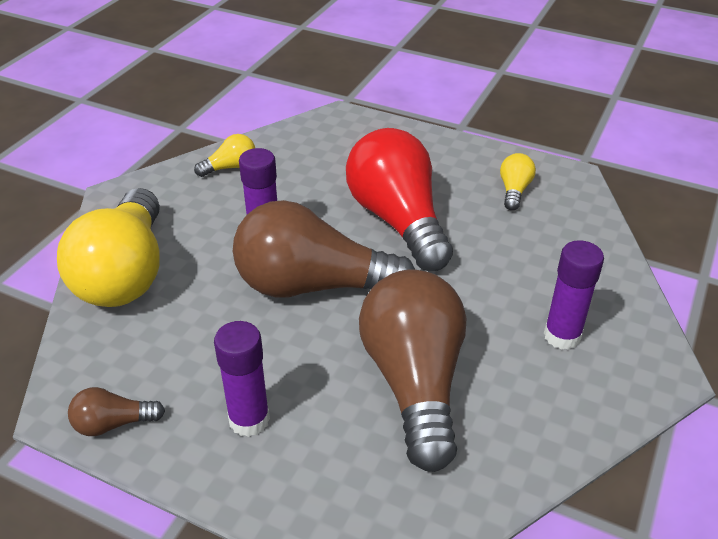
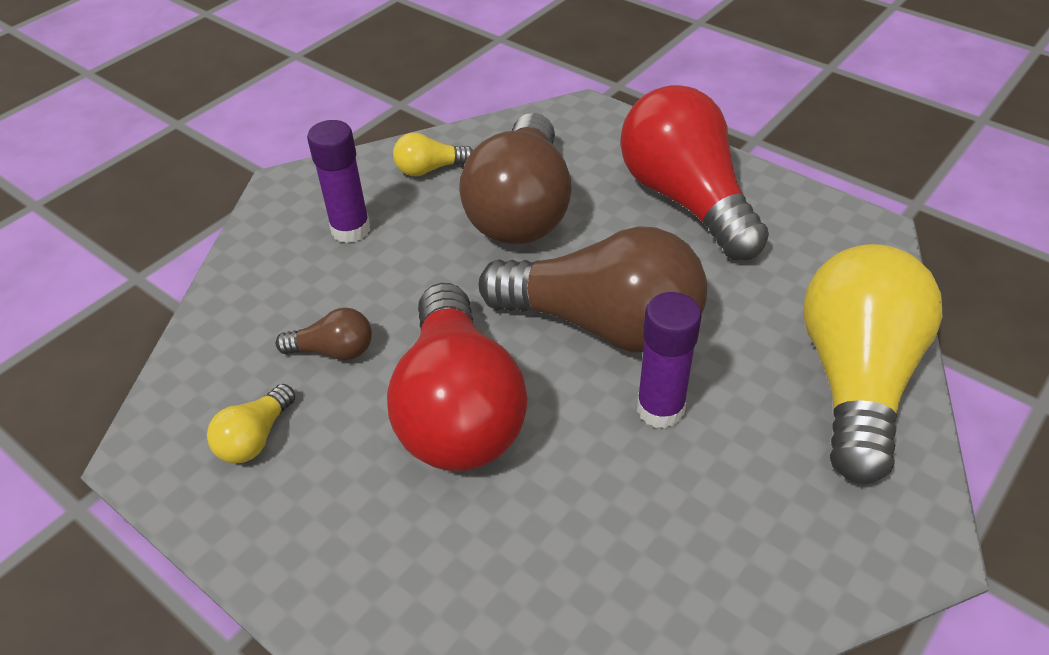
camera: 165 degrees left, 5 degrees up
(113, 424) = (817, 213): brown light bulb -> brown light bulb (333, 351)
(230, 167) = (717, 587): yellow light bulb -> yellow light bulb (430, 169)
(249, 420) = (686, 200): purple glue stick -> red light bulb

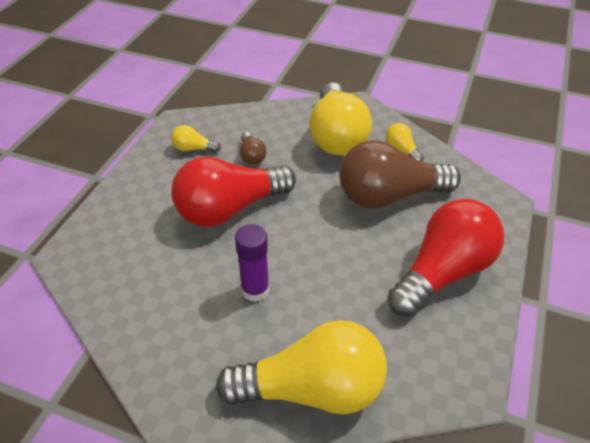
camera: 70 degrees right, 0 degrees up
(351, 230) = (336, 136): purple glue stick -> yellow light bulb
(602, 324) = (310, 252): brown light bulb -> none

